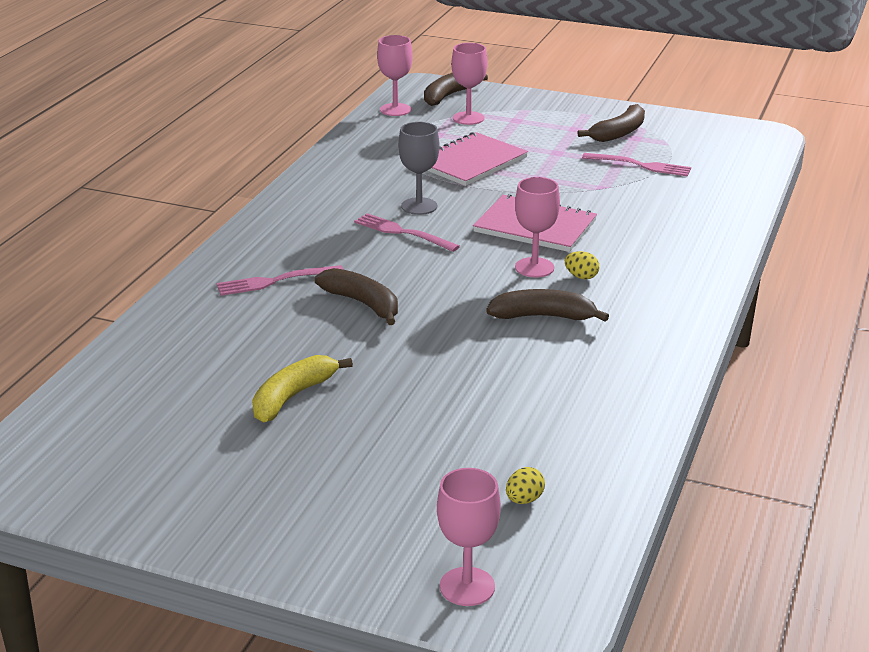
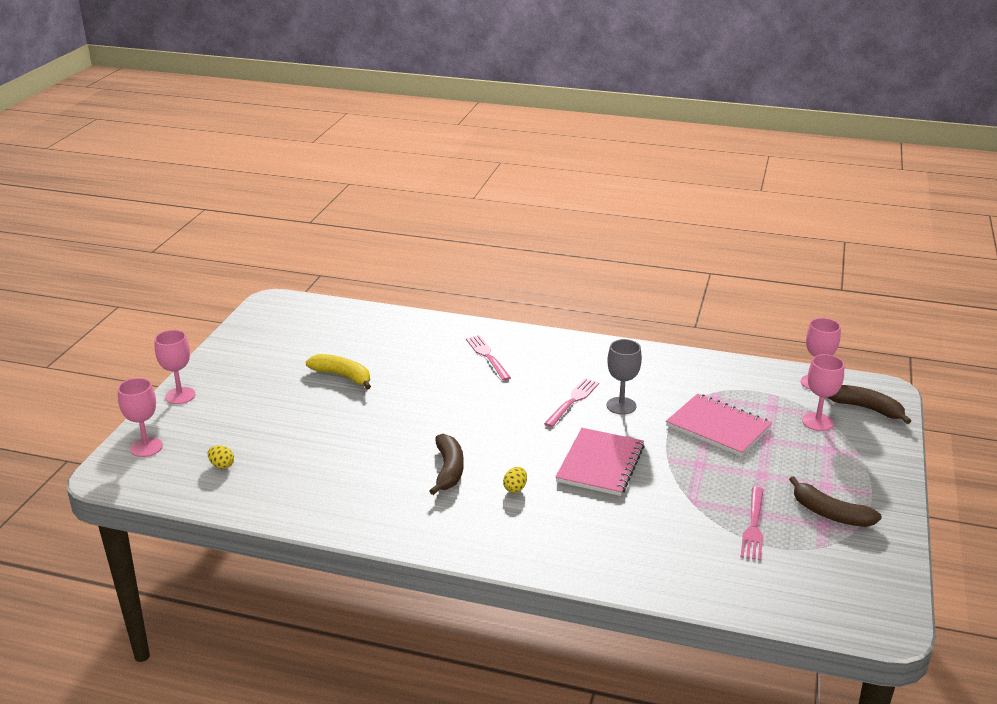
camera: 85 degrees right, 0 degrees up
(363, 304) = (460, 392): brown banana -> none
(534, 267) = (526, 464): pink goblet -> pink goblet (180, 396)

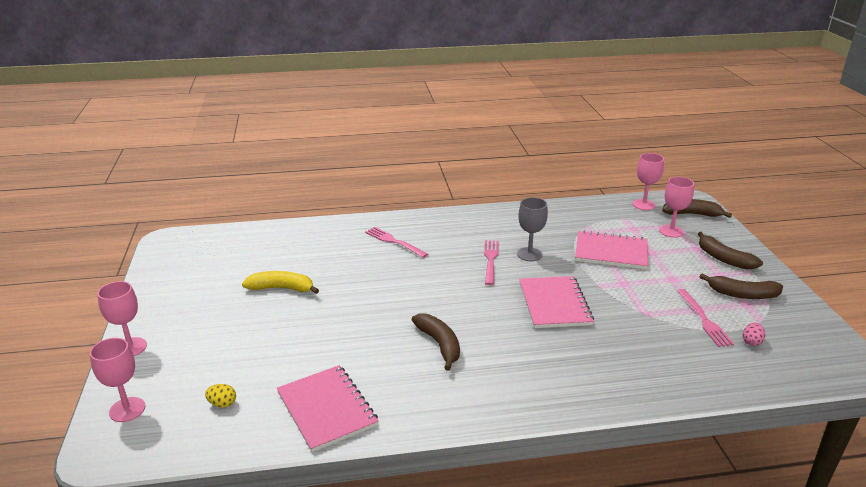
camera: 25 degrees left, 0 degrees up
(303, 496) = (327, 409): none -> pink notebook
(515, 488) = (507, 344): yellow egg -> none
(785, 564) = (751, 342): none -> pink egg
(851, 470) = (724, 259): none -> brown banana

